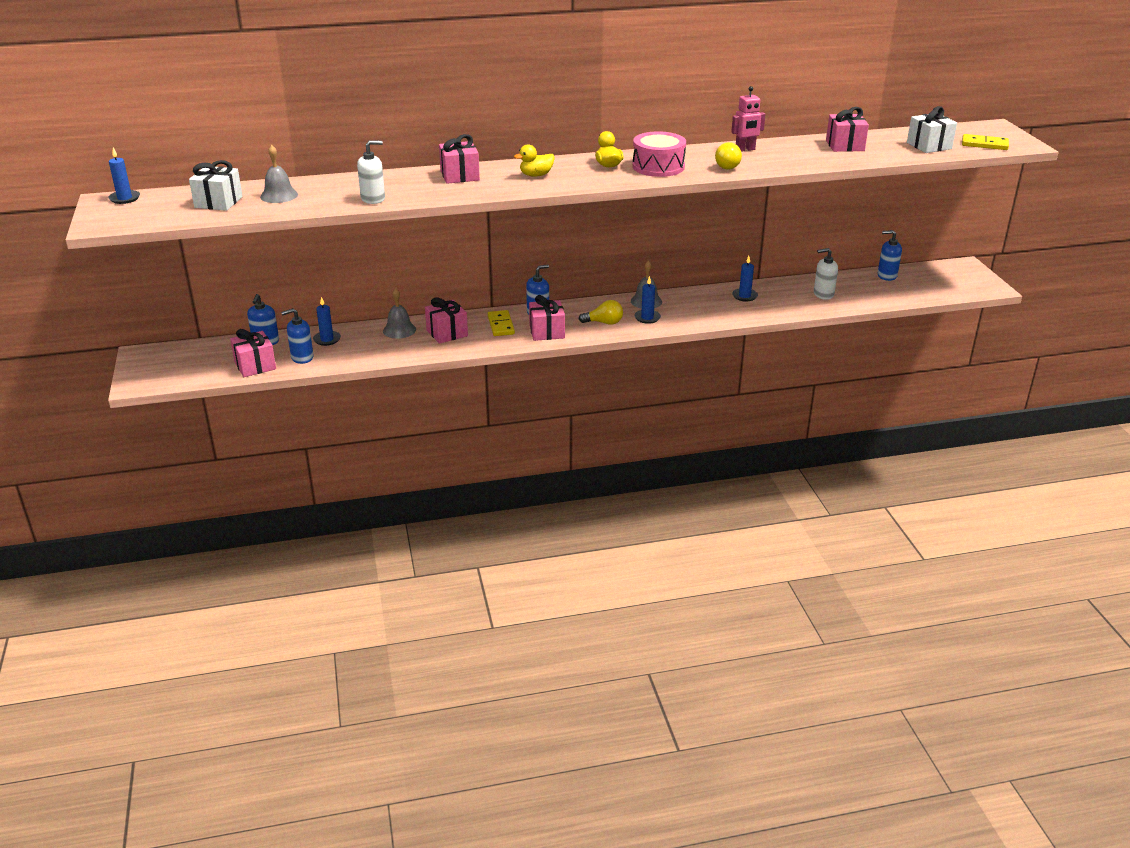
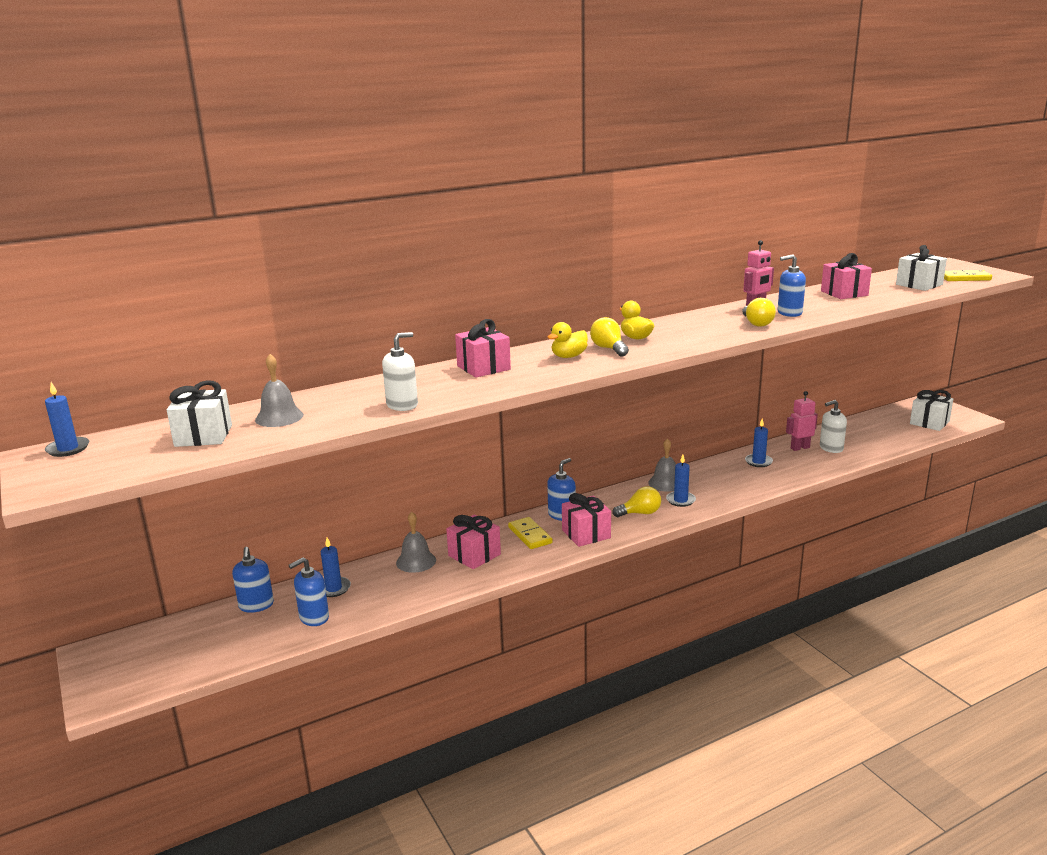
camera: 15 degrees left, 10 degrees down
(255, 366) = (257, 640): pink gift -> none
(575, 172) = (609, 349): none -> yellow light bulb
(658, 166) = (689, 332): pink drum -> none
(794, 289) = (800, 448): none -> pink robot
(886, 276) = (871, 421): blue soap dispenser -> blue soap dispenser (789, 313)
(943, 285) = (929, 422): none -> white gift

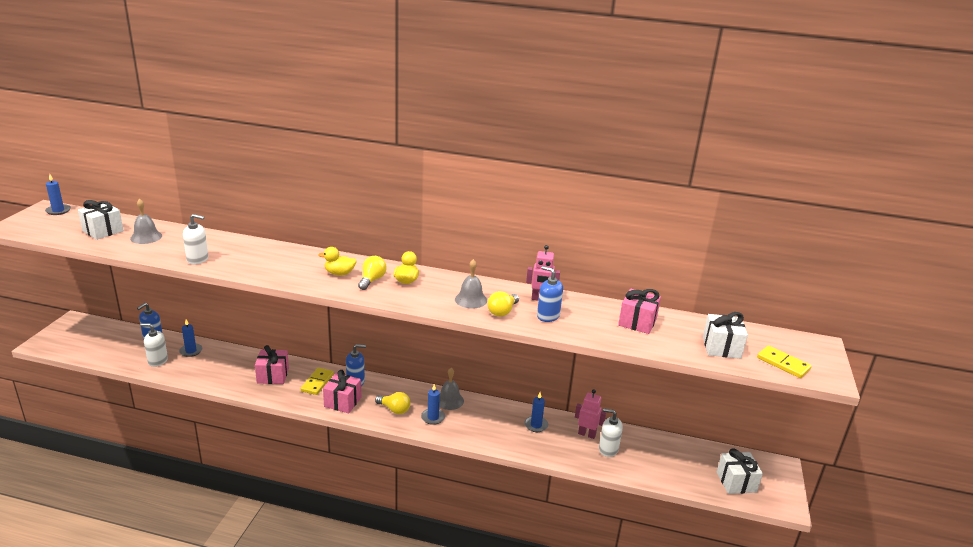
camera: 40 degrees right, 5 degrees up
(314, 618) = (157, 361): blue soap dispenser -> white soap dispenser
(416, 561) = (245, 360): grey bell -> grey bell (471, 299)
(483, 368) = (285, 257): pink gift -> none

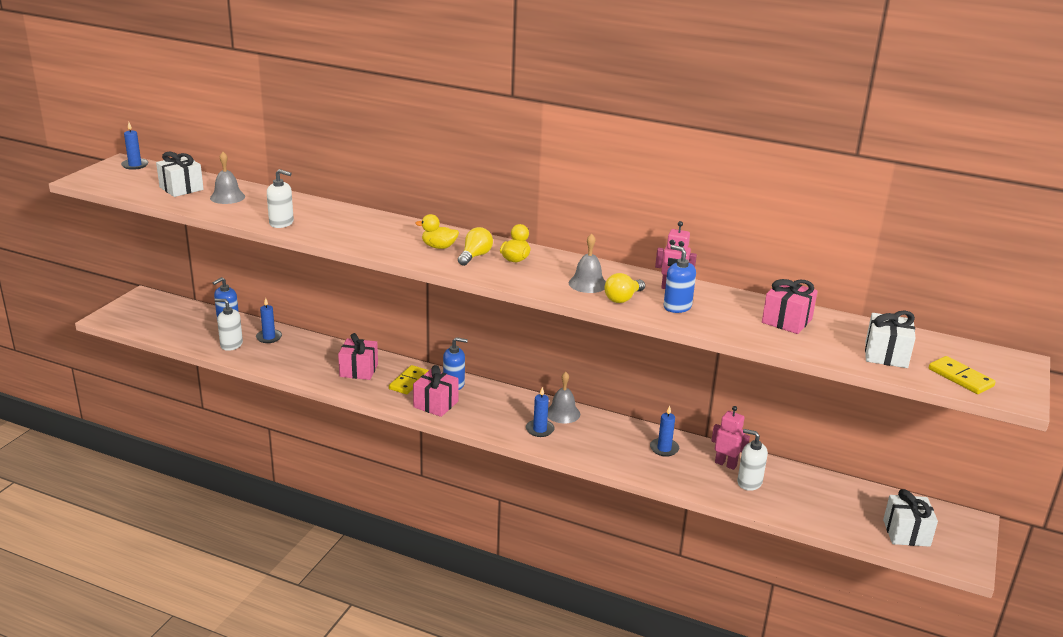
camera: 10 degrees right, 0 degrees up
(394, 409) = (495, 417): yellow light bulb -> none

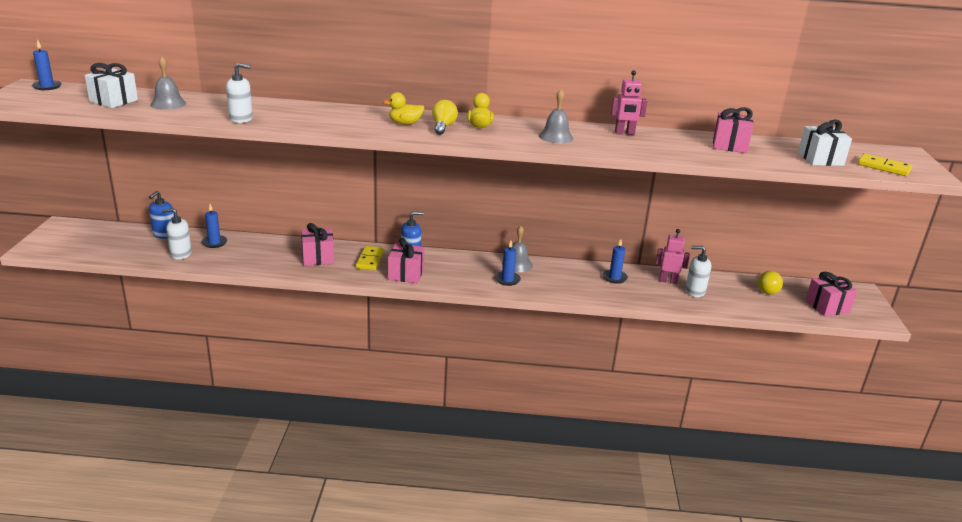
camera: 20 degrees left, 0 degrees up
(623, 298) = (594, 144): yellow light bulb -> yellow light bulb (768, 290)
(677, 307) = (641, 145): blue soap dispenser -> none
(906, 533) = (827, 306): white gift -> pink gift

